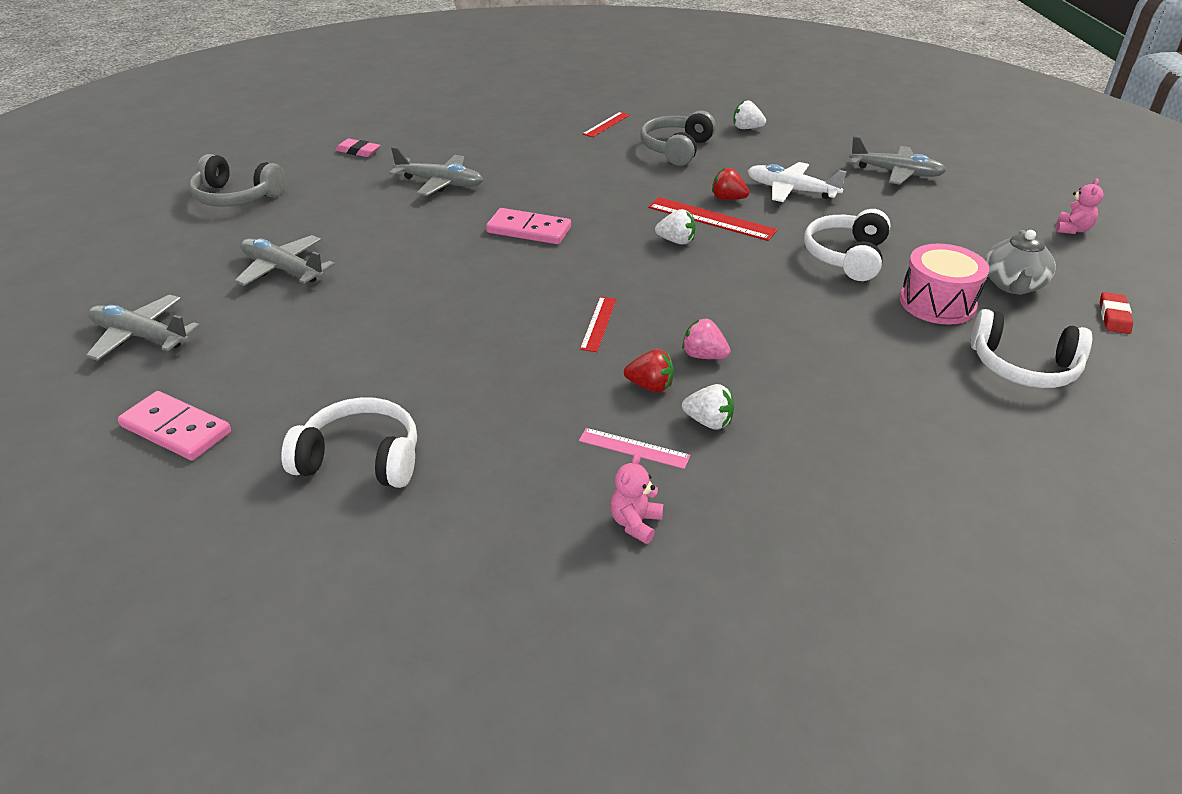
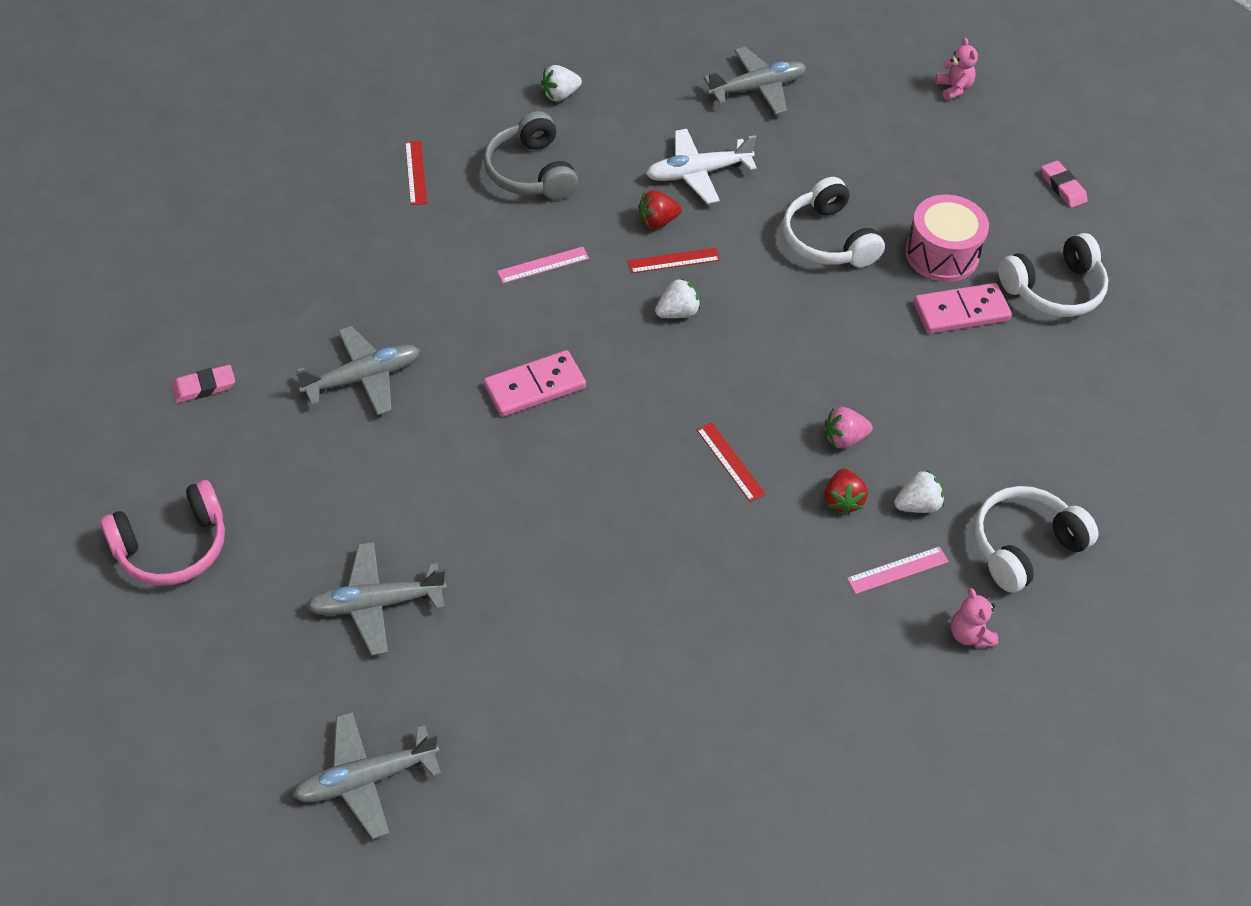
camera: 45 degrees left, 15 degrees up
(176, 429) = (552, 834): pink domino -> pink domino (961, 311)
(236, 197) = (172, 546): grey headphones -> pink headphones
(360, 459) = (730, 738): white headphones -> white headphones (1024, 546)
(621, 186) = (543, 265): none -> pink ruler
(650, 386) = (842, 500): red strawberry -> red strawberry turned 120 degrees clockwise
(711, 219) = (673, 261): red ruler -> red ruler, size x0.61
(1013, 285) = (972, 194): grey teapot -> none
(1114, 316) = (1062, 187): red eraser -> pink eraser

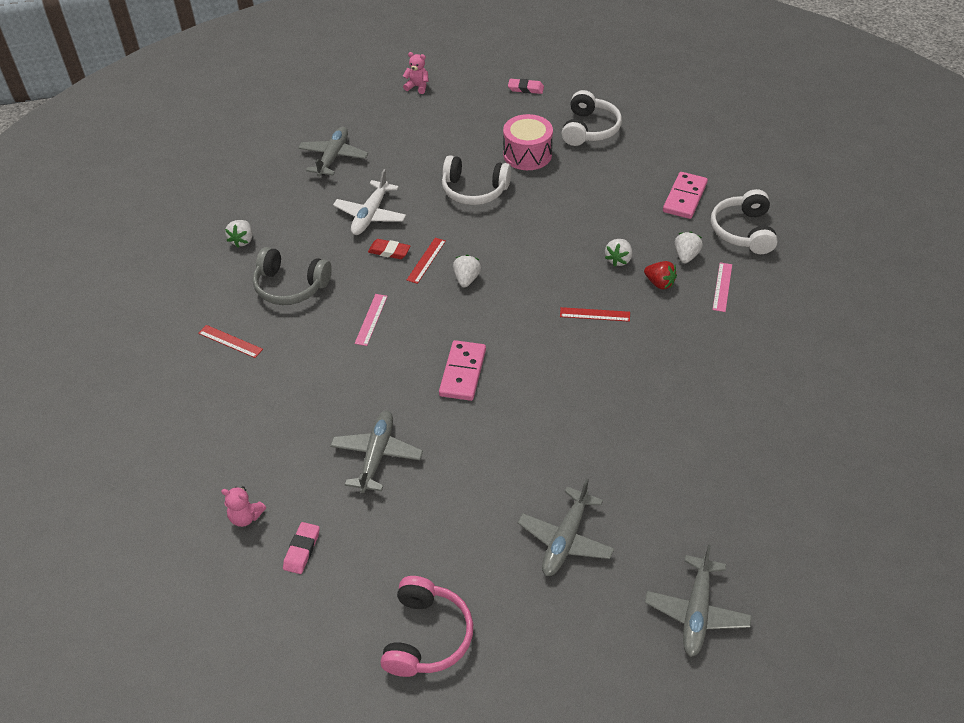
camera: 50 degrees left, 5 degrees down
(657, 221) = (389, 251): red strawberry -> red eraser
(844, 438) = (618, 260): pink strawberry -> white strawberry
(961, 311) = (572, 169): pink domino -> pink domino (684, 197)
(969, 634) = (783, 282): pink teddy bear -> pink teddy bear (246, 517)

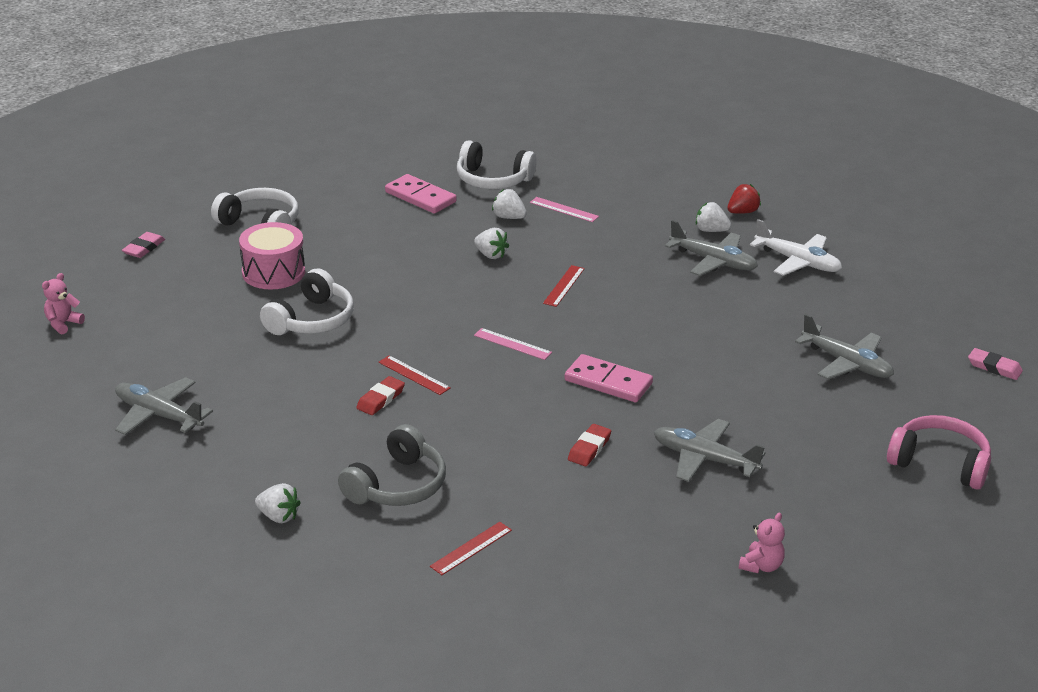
camera: 75 degrees left, 15 degrees down
(302, 550) = (818, 529): pink eraser -> pink eraser (994, 367)
(367, 380) = (589, 448): none -> red eraser
(370, 215) = (302, 403): white plane -> white plane (797, 262)
(371, 319) = (492, 431): pink ruler -> pink ruler (512, 344)
(466, 279) = (463, 353): white strawberry -> white strawberry (711, 230)
(659, 283) = (539, 240): red strawberry -> red strawberry (742, 212)
(696, 612) = (939, 314): grey plane -> grey plane (713, 261)

